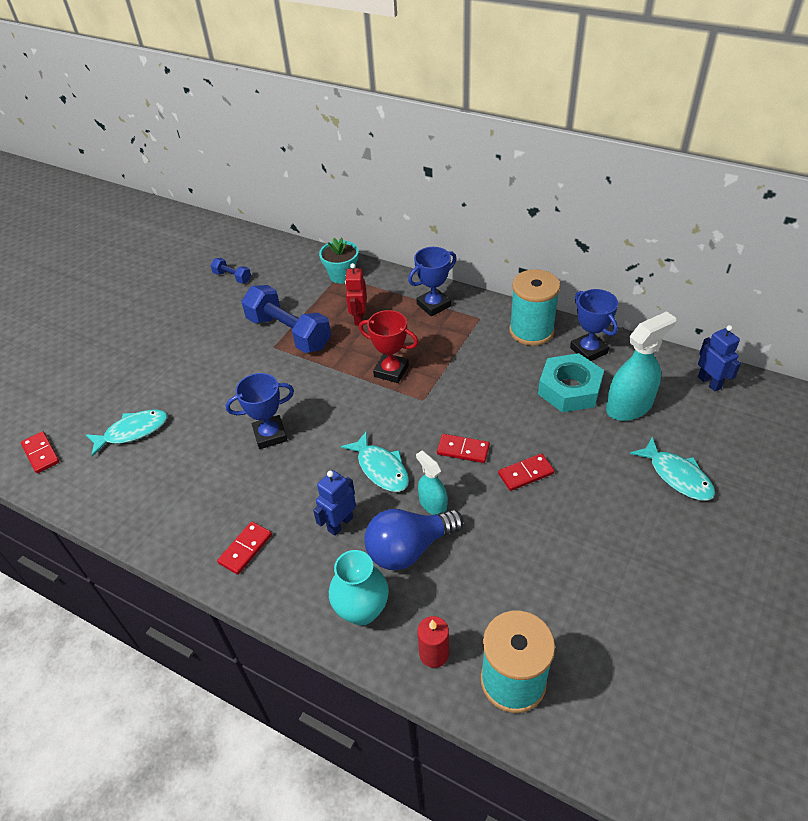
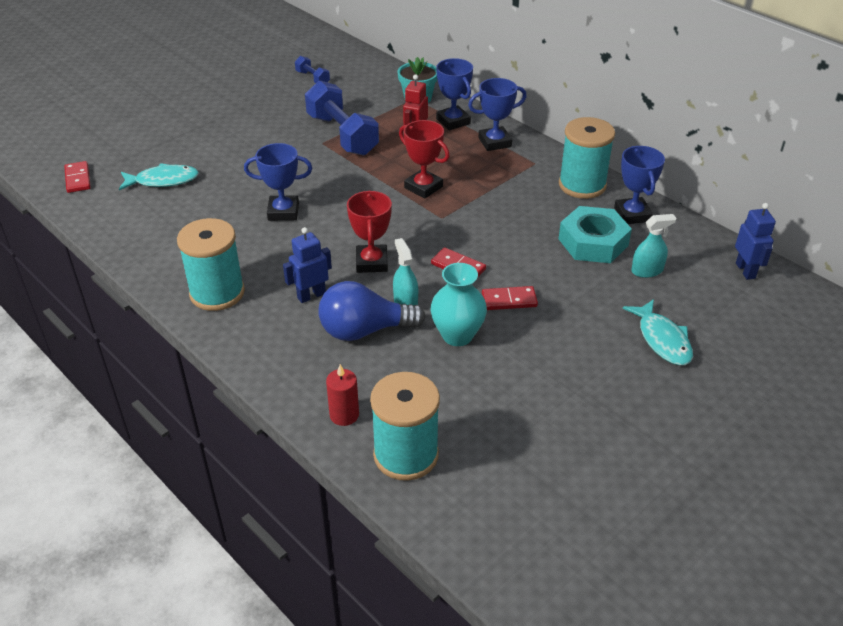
camera: 15 degrees right, 5 degrees down
(245, 549) = (217, 293): red domino -> turquoise spool
(362, 610) = (296, 365): turquoise vase -> turquoise vase (457, 335)
(381, 468) = (372, 262): turquoise fish -> red trophy
(385, 292) = (453, 121): none -> blue trophy
(629, 406) = (647, 271): turquoise spray bottle -> turquoise spray bottle, size x0.57

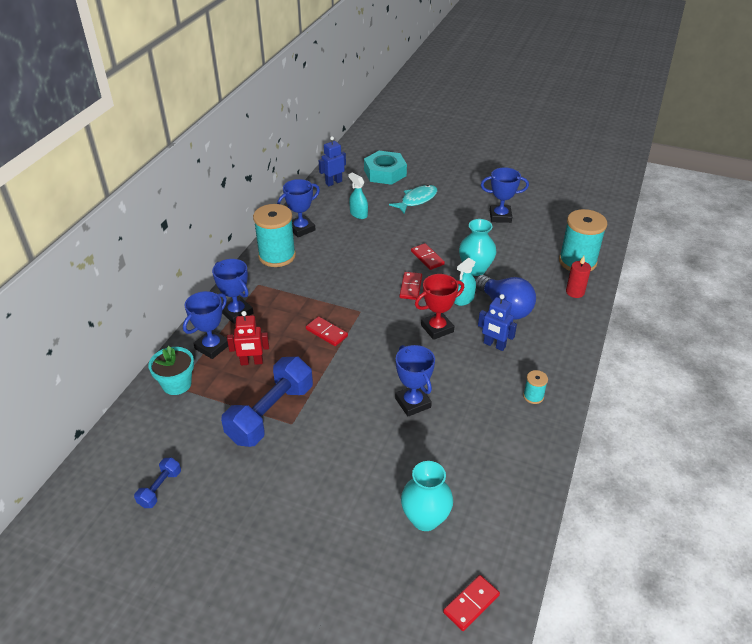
camera: 115 degrees left, 0 degrees up
(163, 181) = (425, 518): turquoise fish -> turquoise vase
(217, 293) = (533, 396): turquoise spool -> turquoise spool, size x0.45
(423, 187) = (326, 332): red trophy -> red domino
(573, 418) = (500, 216): none -> blue trophy
(593, 242) = (343, 238): turquoise nut -> turquoise nut (385, 173)

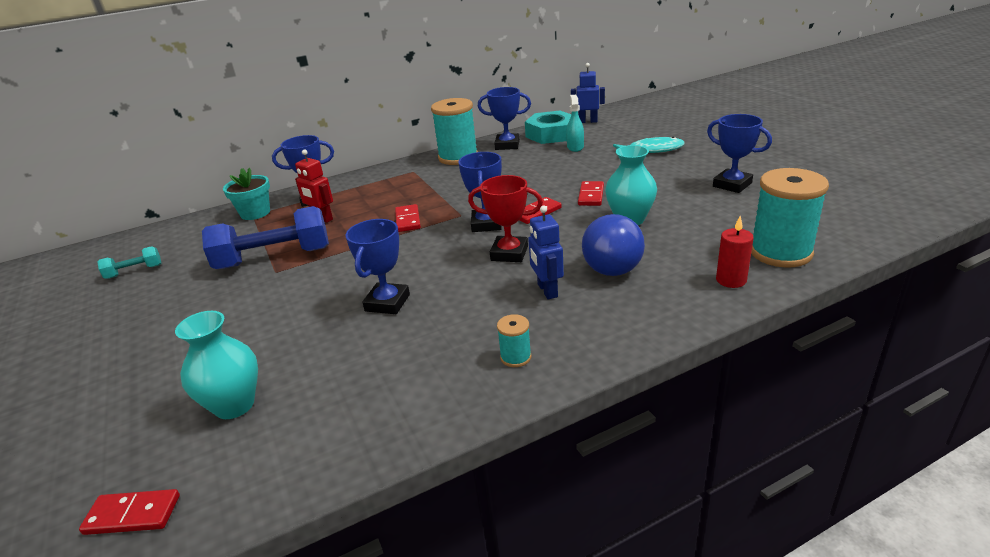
camera: 45 degrees right, 10 degrees down
(160, 488) = (134, 271): blue dumbbell -> turquoise dumbbell
(237, 313) = (367, 184): blue trophy -> blue trophy (486, 224)
(385, 173) = (649, 124): turquoise nut -> turquoise nut (551, 134)
(464, 299) = (576, 240): turquoise spray bottle -> none

